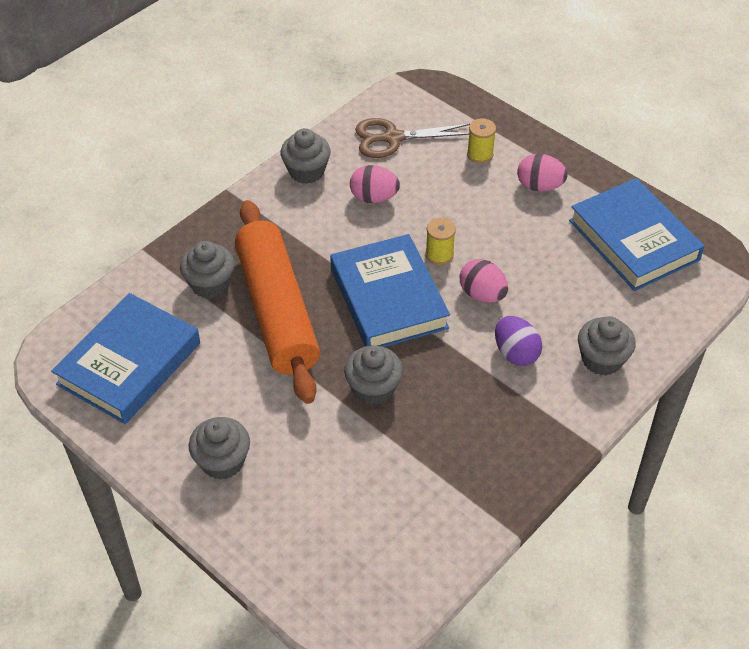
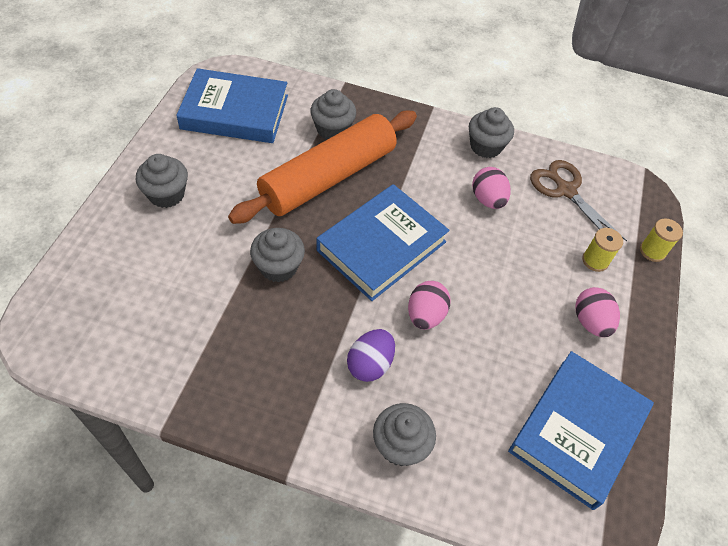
camera: 60 degrees right, 5 degrees up
(439, 255) = (452, 267): yellow spool -> yellow spool (652, 251)

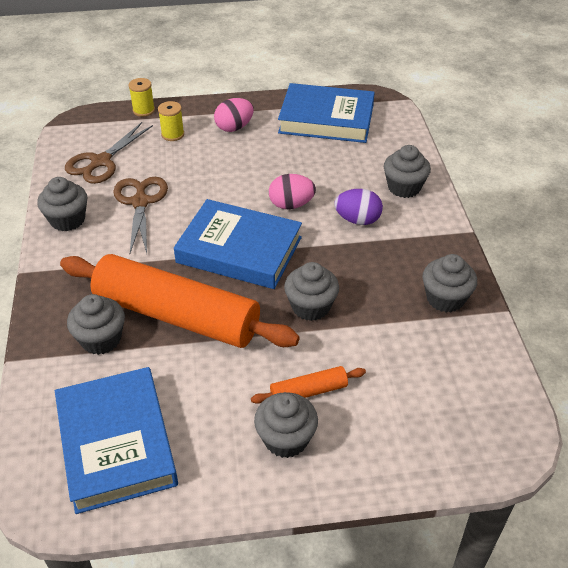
camera: 110 degrees left, 10 degrees down
(194, 225) = (308, 391): none -> orange rolling pin
(214, 380) = (445, 298): none -> grey cupcake
(487, 199) = (140, 202): pink egg -> brown scissors

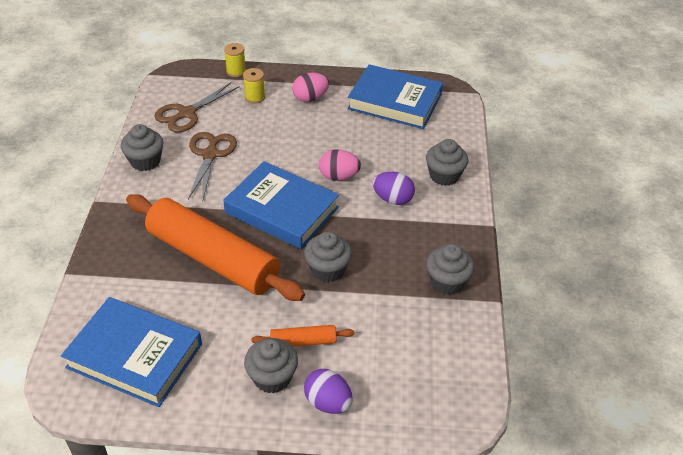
camera: 10 degrees right, 0 degrees up
(101, 339) = (145, 268): grey cupcake -> none
(116, 443) = (134, 356): blue book -> blue book turned 60 degrees counterclockwise
(358, 456) = (328, 402): none -> purple egg

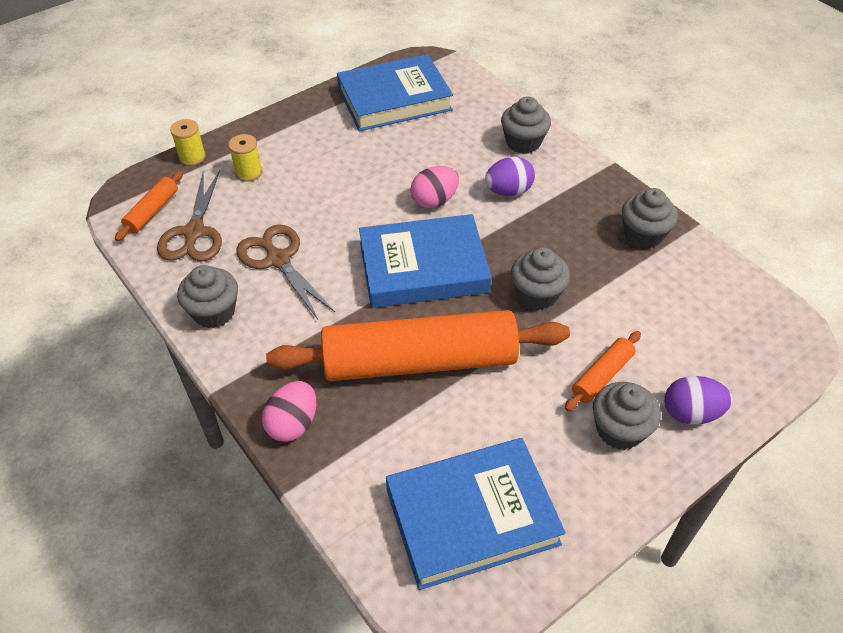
camera: 40 degrees left, 5 degrees up
(180, 89) = (152, 211): none -> orange rolling pin
(310, 98) = (308, 141): pink egg -> pink egg (293, 424)

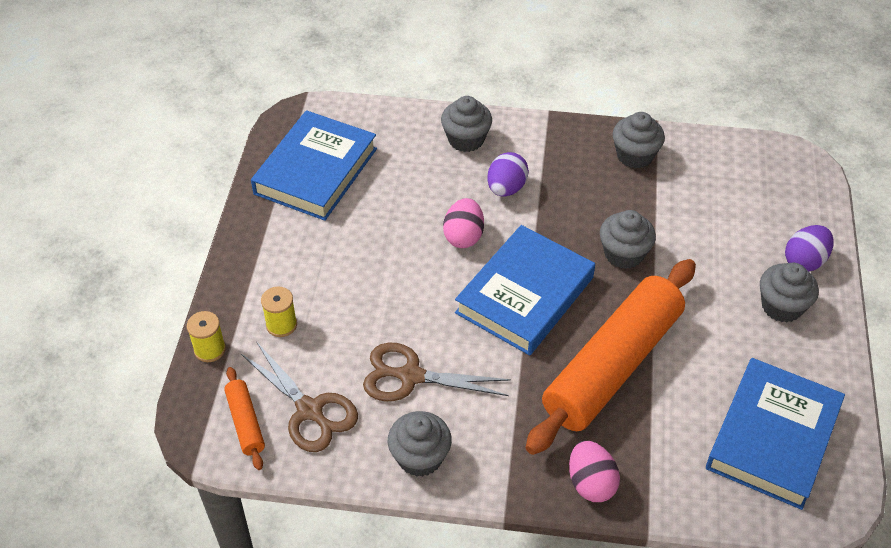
camera: 45 degrees left, 0 degrees up
(602, 376) = (730, 279): orange rolling pin -> none

